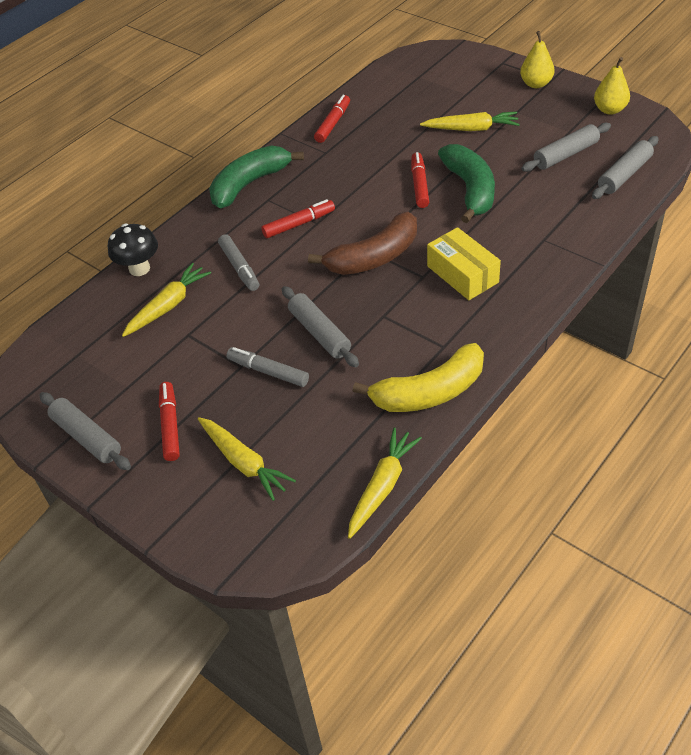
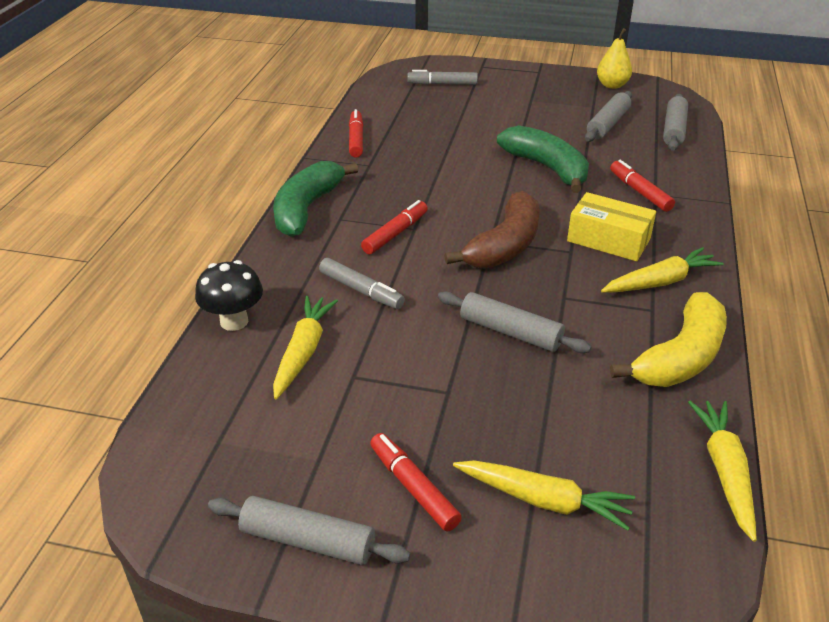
camera: 30 degrees left, 10 degrees down
(268, 371) = (486, 388): grey marker -> grey marker (442, 84)
(419, 185) = (493, 173): red marker -> red marker (640, 192)
(472, 129) = (502, 120): yellow carrot -> yellow carrot (660, 282)
(536, 84) = (528, 77): yellow pear -> none

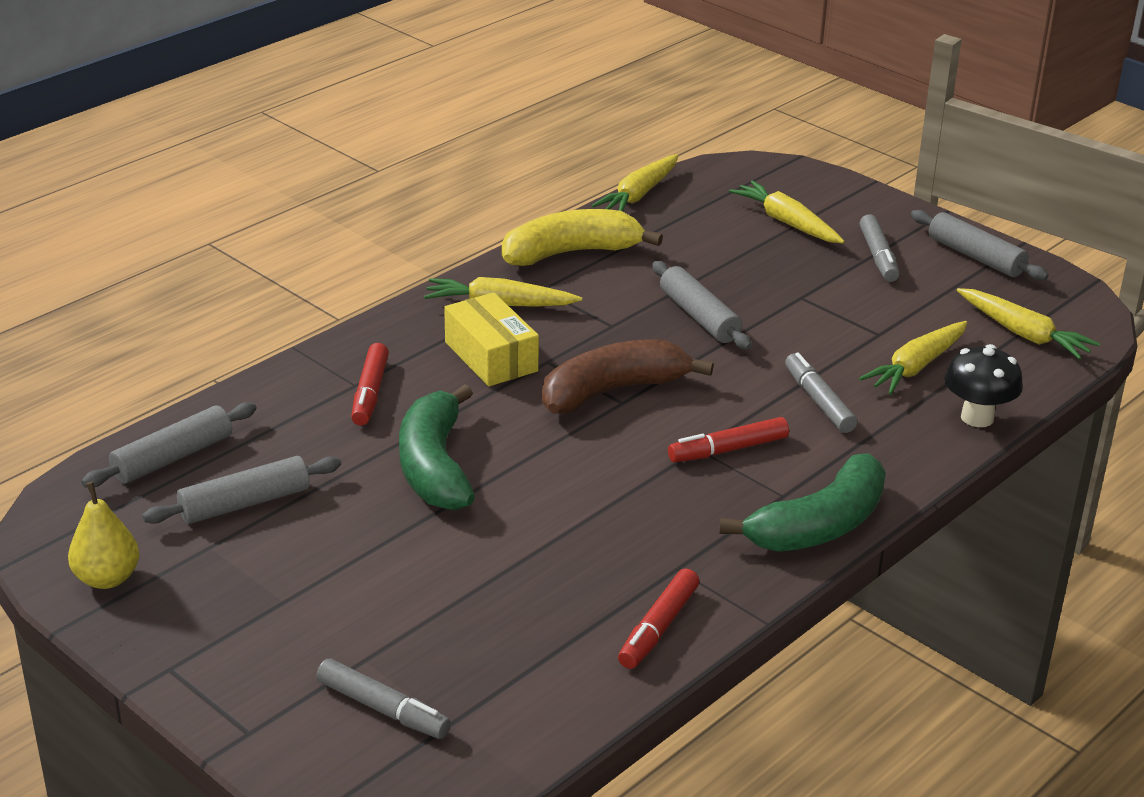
camera: 150 degrees left, 5 degrees down
(219, 433) = (1023, 334): none -> yellow carrot
(413, 487) = (878, 256): red marker -> grey marker

